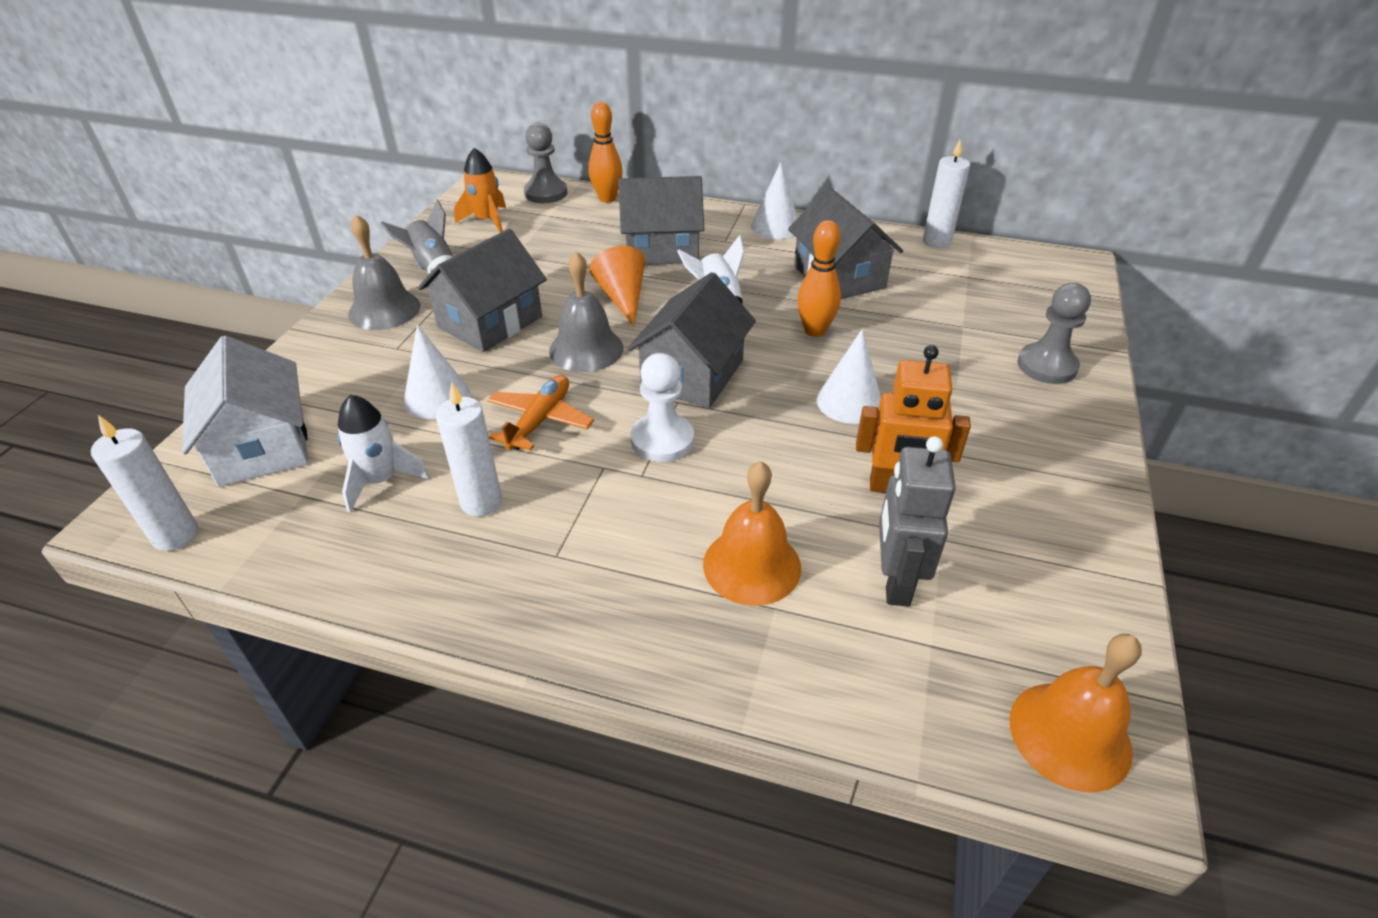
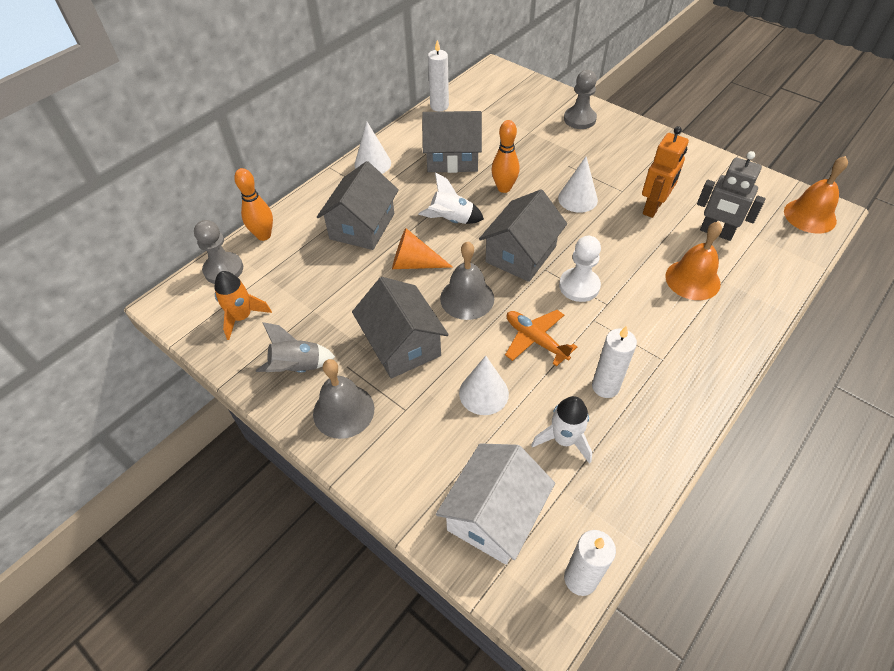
camera: 65 degrees left, 10 degrees up
(262, 445) = (494, 515): white house -> white house turned 60 degrees counterclockwise
(692, 374) = (521, 254): grey house -> grey house turned 75 degrees clockwise

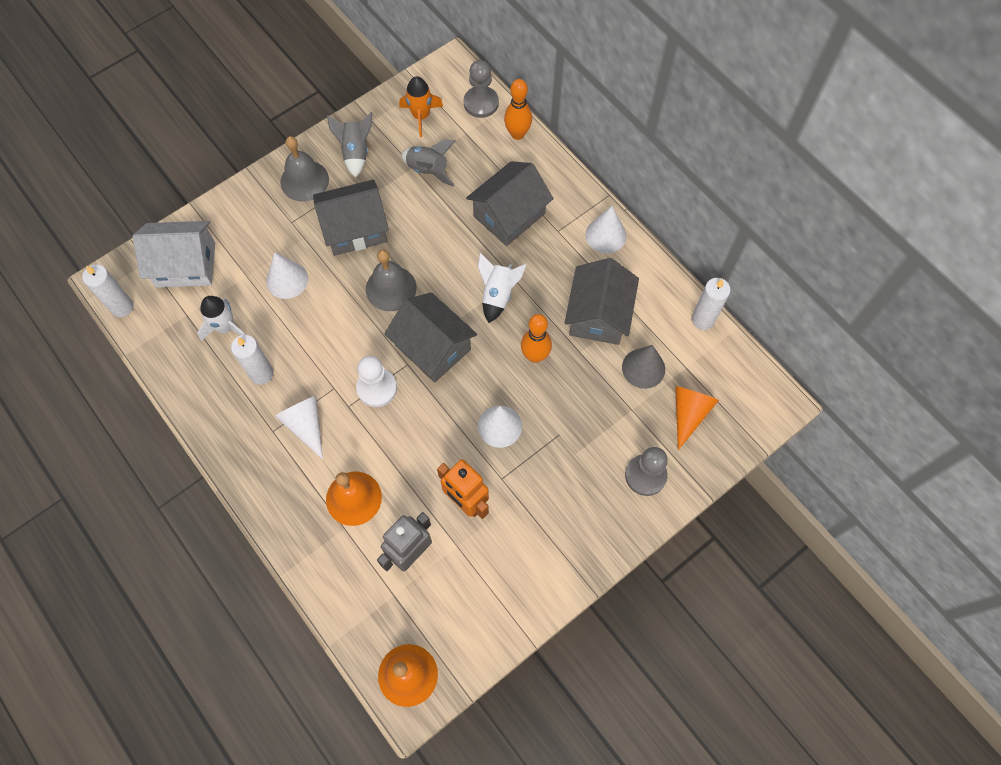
camera: 100 degrees right, 15 degrees up
(316, 297) = (428, 170): none -> grey rocket
(362, 226) = (509, 215): grey house -> grey house turned 75 degrees counterclockwise
(414, 264) = (446, 252): orange cone -> orange cone (689, 413)
(492, 130) = (643, 368): none -> grey cone
(494, 515) = (185, 265): white house -> white house turned 45 degrees counterclockwise
(535, 340) = (326, 332): orange plane -> none
(642, 333) = (305, 425): none -> white cone

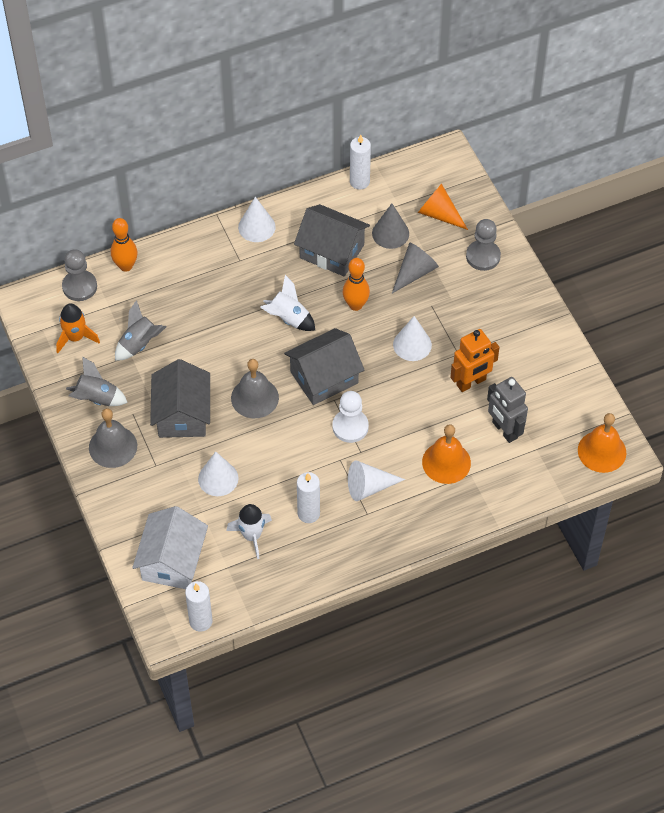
camera: 75 degrees left, 10 degrees down
(509, 215) = (210, 292): grey house -> none
(598, 406) = (414, 272): none -> grey cone

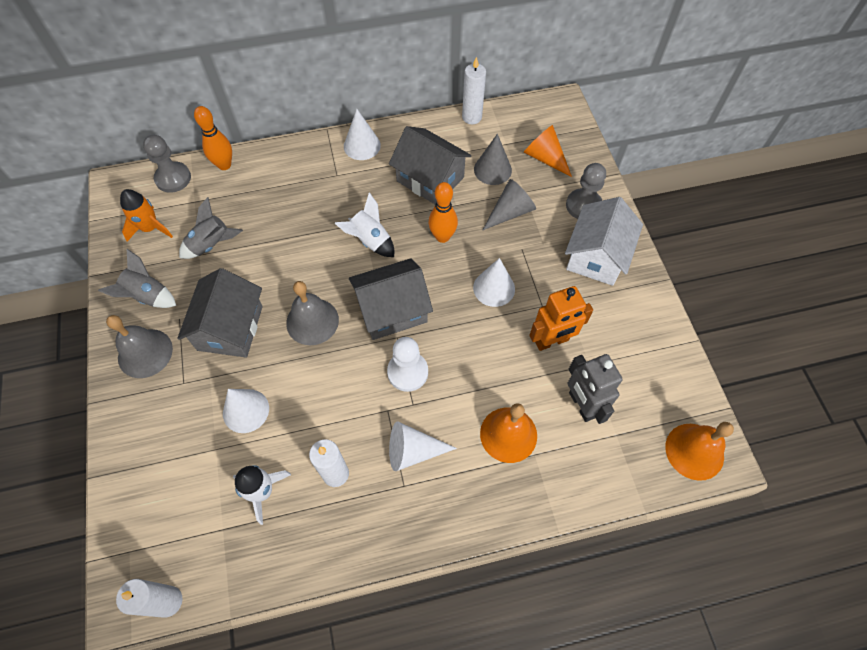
camera: 10 degrees right, 5 degrees up
(172, 561) = (162, 509): white house -> white house (596, 256)

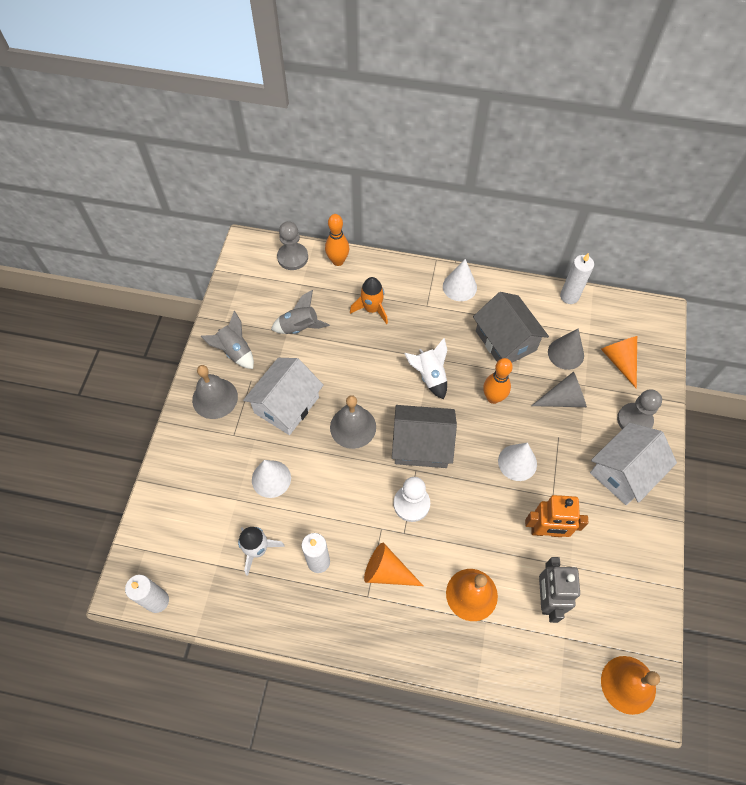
camera: 25 degrees right, 0 degrees up
(150, 228) = (258, 294): orange rocket -> orange rocket (372, 309)
(230, 328) = (286, 405): grey house -> white house
(413, 451) = (387, 572): white cone -> orange cone

